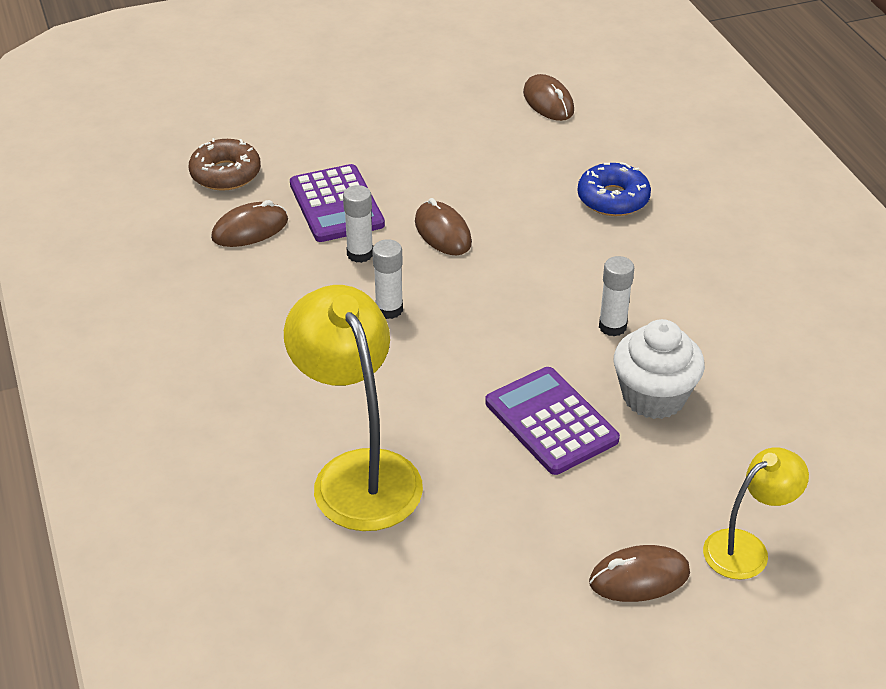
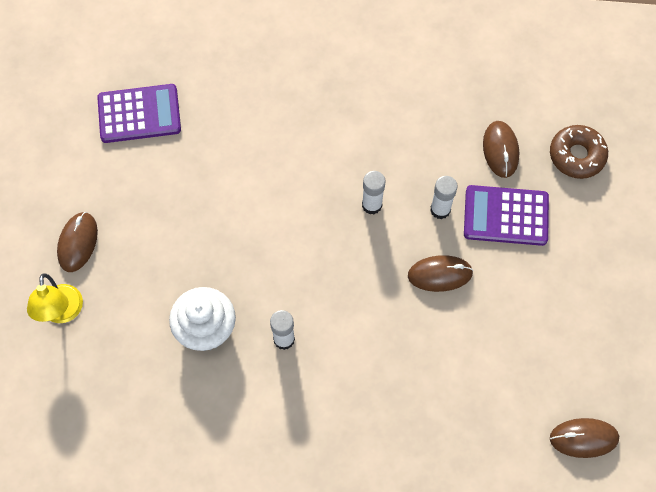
camera: 115 degrees right, 25 degrees up
(358, 473) = (236, 132): yellow lamp -> none
(551, 421) = (219, 255): purple calculator -> purple calculator (139, 114)
(613, 199) = (426, 419): blue donut -> none

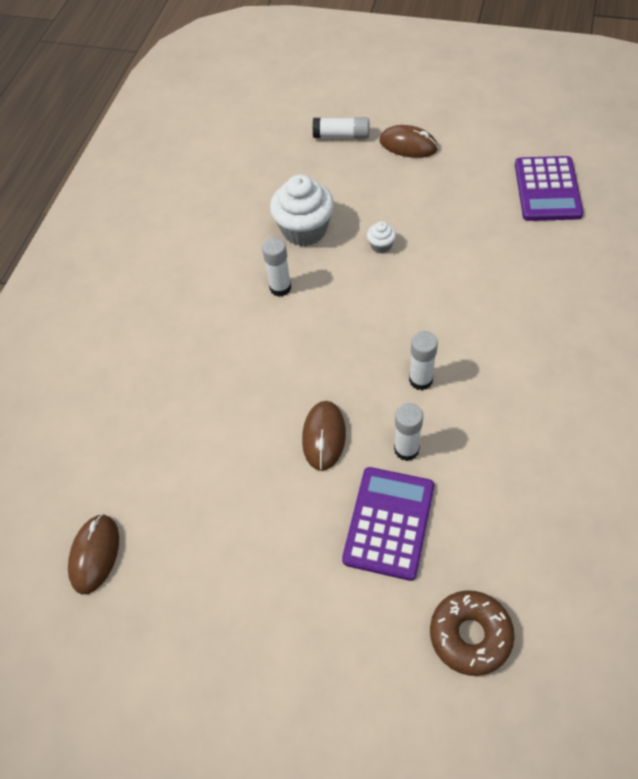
camera: 105 degrees right, 10 degrees down
(62, 313) = (341, 135): yellow lamp -> white glue stick
(222, 253) = (381, 245): none -> white cupcake
(500, 150) = (484, 534): brown mouse -> none

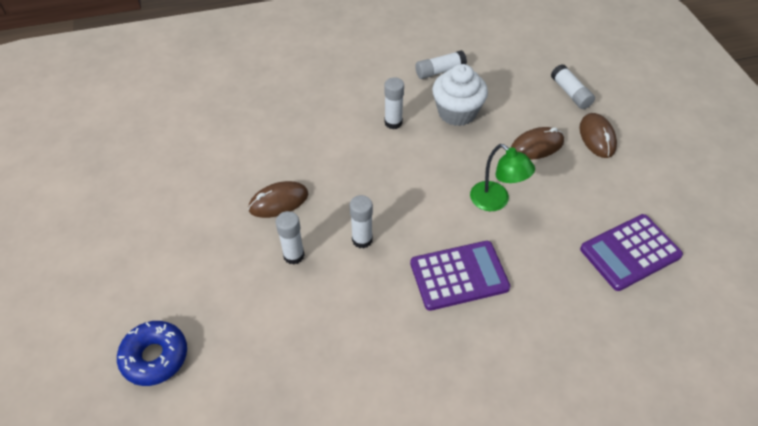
camera: 55 degrees right, 5 degrees down
(95, 554) = (134, 126): brown mouse -> brown mouse (537, 146)
(235, 217) = (440, 71): none -> white glue stick
(381, 245) = (476, 163): white cupcake -> none
(389, 523) = (226, 269): purple calculator -> purple calculator (459, 276)
(437, 253) = (496, 201): none -> green lamp
(470, 635) = (155, 357): brown donut -> blue donut

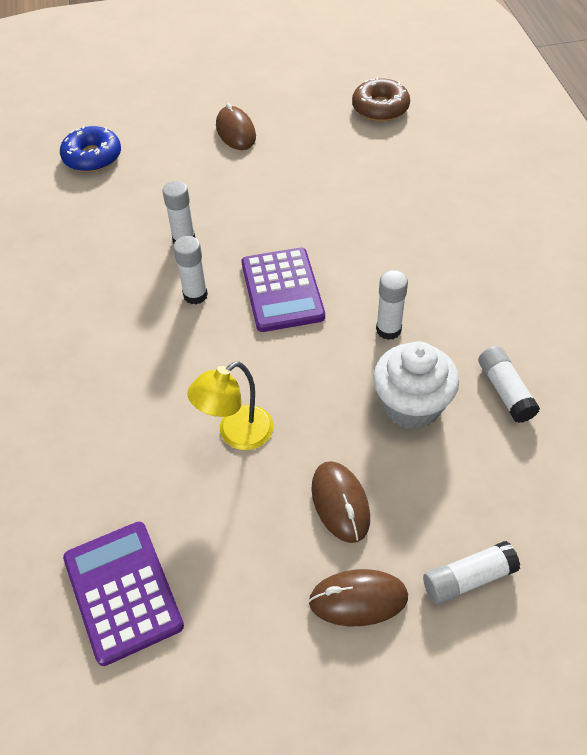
camera: 95 degrees right, 0 degrees up
(132, 125) = (380, 108): none -> brown donut
(278, 202) = (259, 225): brown mouse -> brown mouse (235, 131)
(459, 276) = (127, 382): purple calculator -> purple calculator (282, 290)
(496, 201) = (236, 434): green lamp -> yellow lamp

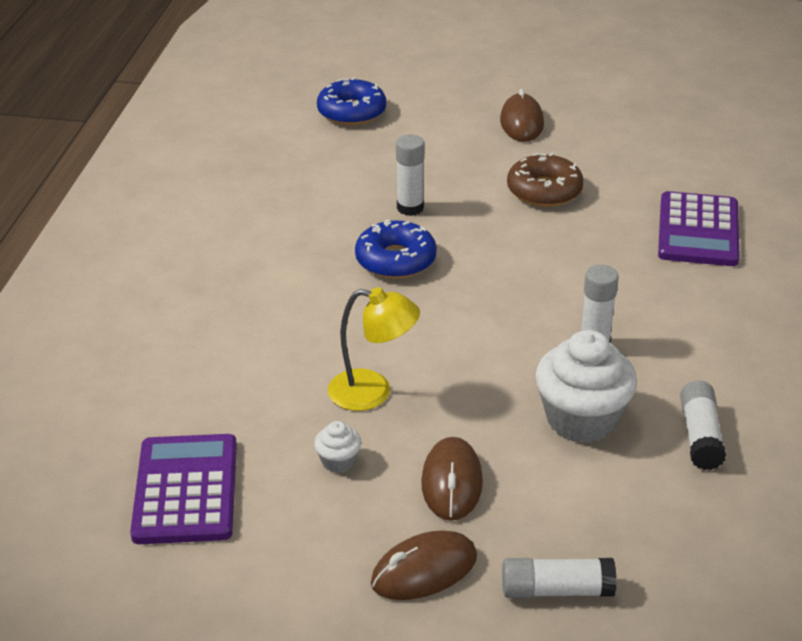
camera: 20 degrees right, 15 degrees down
(195, 295) = (395, 260): white glue stick -> blue donut
(236, 434) = (373, 392): yellow lamp -> yellow lamp turned 150 degrees counterclockwise
(239, 514) = (338, 461): none -> white cupcake
(282, 290) = (493, 279): purple calculator -> purple calculator (698, 230)
(358, 599) = (424, 570): brown mouse -> brown mouse turned 45 degrees counterclockwise
(380, 108) = (705, 135): brown donut -> brown donut (544, 191)

